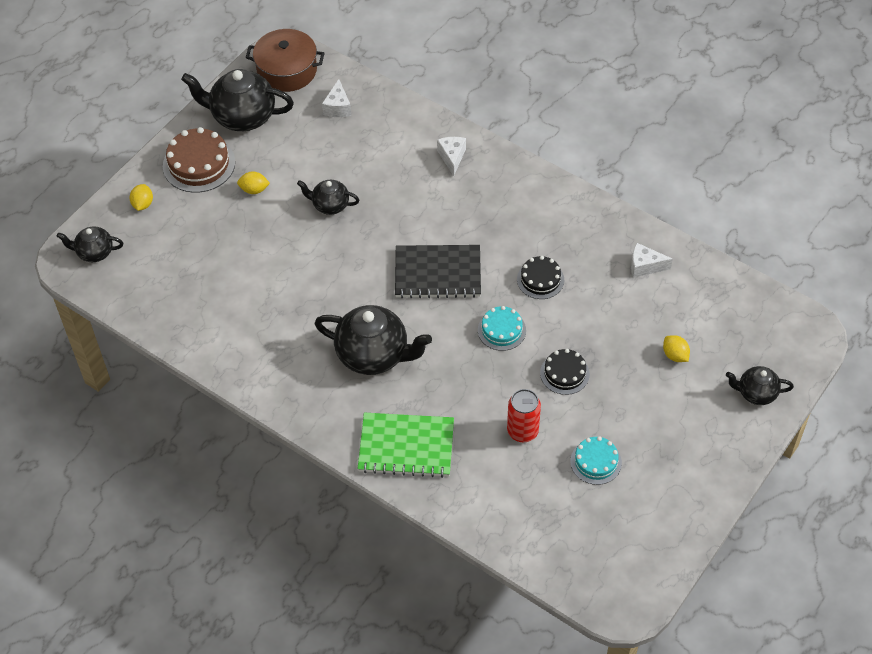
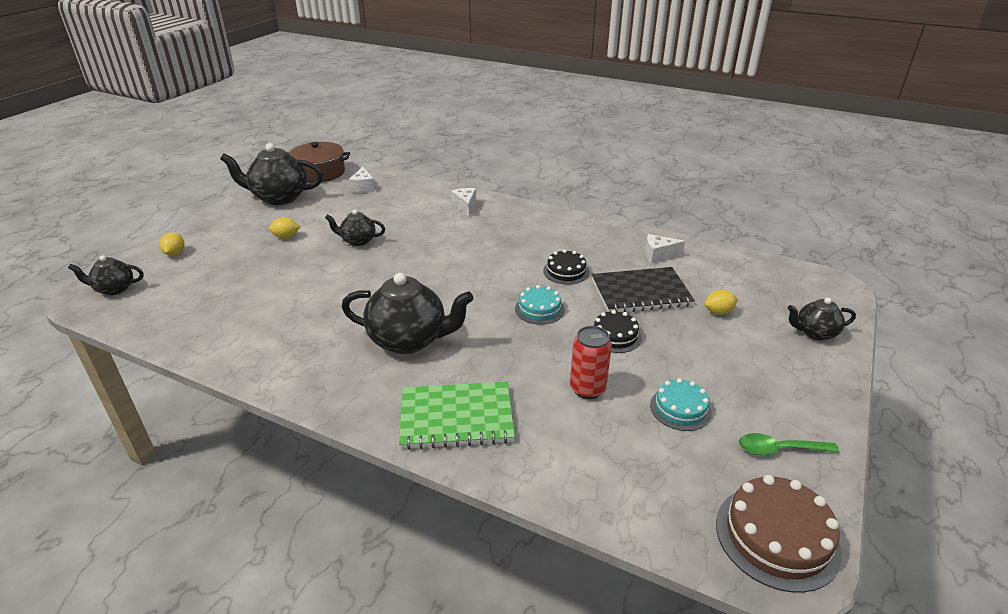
camera: 10 degrees left, 20 degrees down
(199, 164) = (235, 226): brown cake -> brown cake (777, 537)
(437, 273) = (466, 275): black notebook -> black notebook (641, 292)
(661, 511) = (779, 449): none -> green spoon
(675, 355) = (718, 312): yellow lemon -> yellow lemon turned 60 degrees counterclockwise

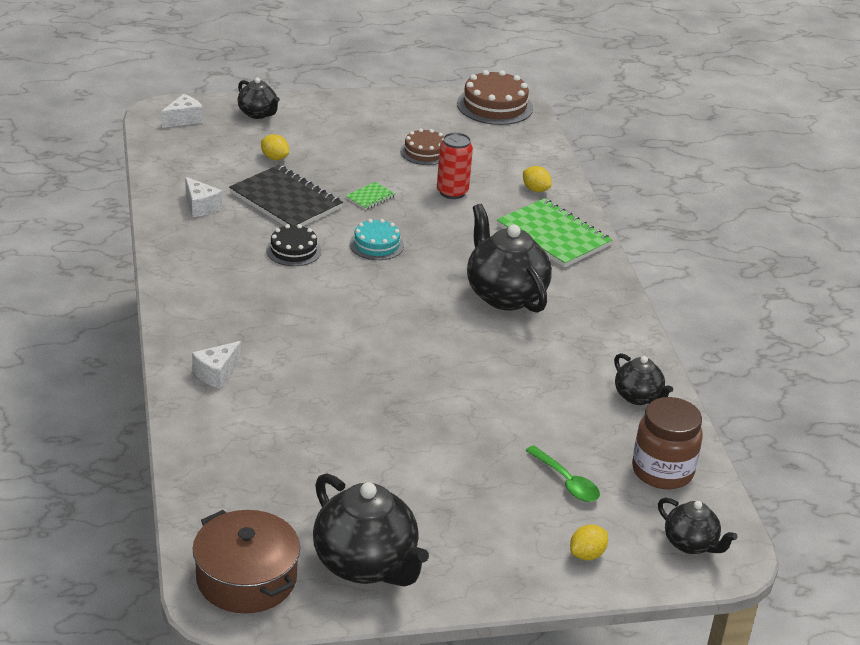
camera: 130 degrees left, 0 degrees up
(166, 311) = (662, 471): none -> brown jar
(286, 237) = (448, 483): yellow lemon -> yellow lemon (535, 190)
(358, 241) = (390, 417): black teapot -> black teapot (638, 397)
(363, 188) = (251, 496): white cheese -> white cheese (184, 119)
(615, 336) = (370, 197): black cake -> green notebook
(680, 408) = (425, 152): turquoise cake -> brown cake
(779, 449) = (420, 113): green spoon -> green spoon (566, 481)

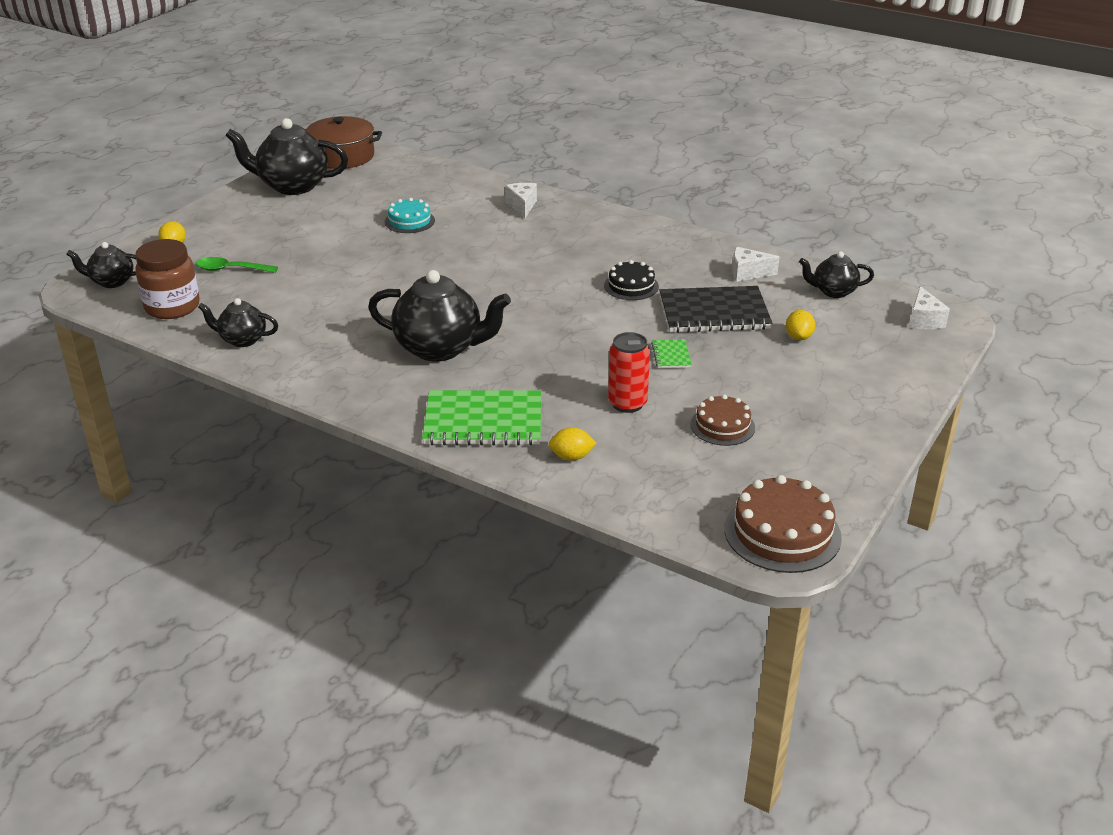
camera: 135 degrees right, 0 degrees up
(258, 114) = (902, 363): black teapot -> black teapot (833, 291)
(274, 158) = (798, 337): yellow lemon -> yellow lemon turned 75 degrees counterclockwise
(376, 245) = (591, 324): turquoise cake -> turquoise cake (409, 221)

